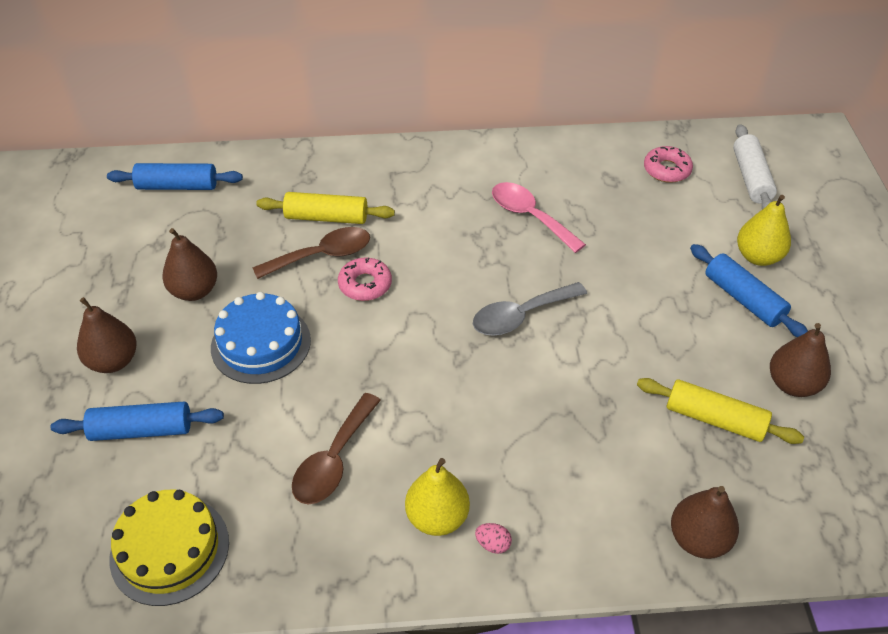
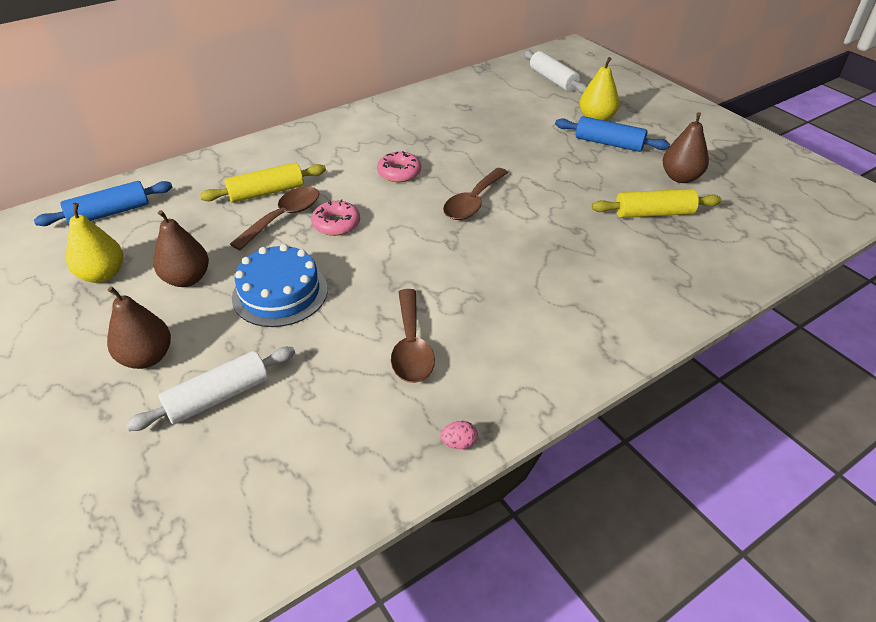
camera: 30 degrees left, 5 degrees down
(141, 430) = (218, 397): blue rolling pin -> white rolling pin
(169, 550) = (321, 474): yellow cake -> none
(437, 517) = (525, 348): yellow pear -> yellow pear (103, 275)
(493, 544) = (580, 347): pink egg -> pink egg (459, 443)
(521, 316) = (473, 202): grey spoon -> brown spoon
(530, 216) = (426, 143): pink spoon -> none
(667, 170) = (496, 91): pink donut -> pink donut (399, 172)
(698, 539) = (708, 284): brown pear -> none

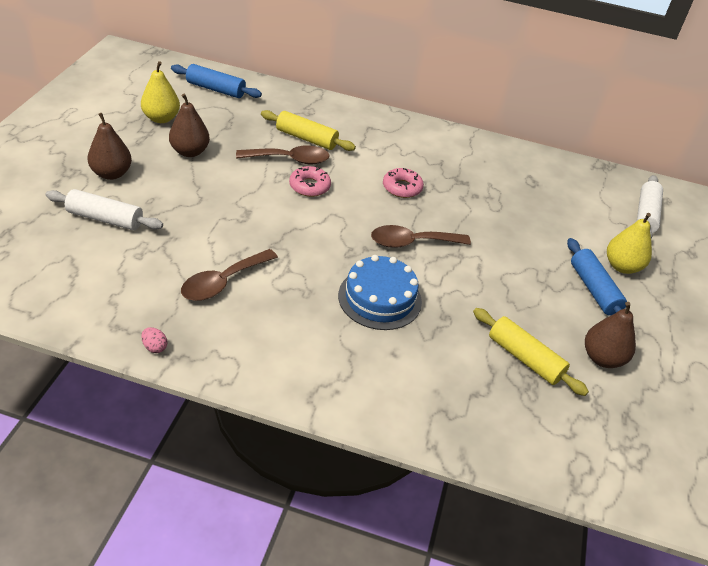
camera: 45 degrees right, 0 degrees up
(280, 293) = (215, 197): blue cake -> blue cake (379, 298)

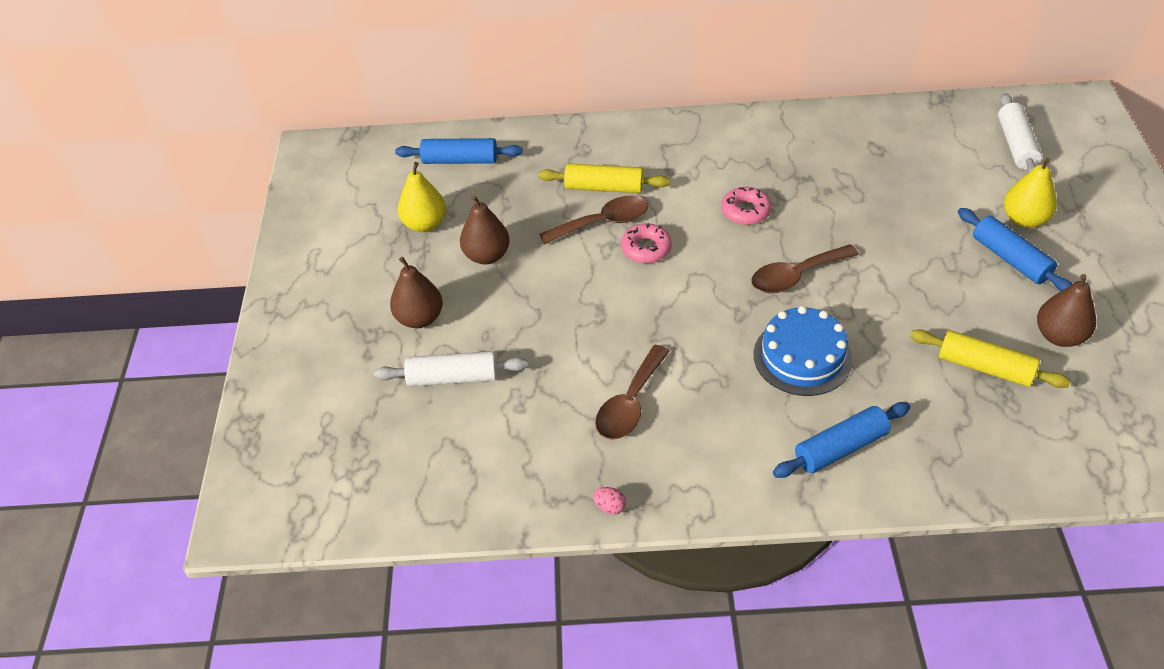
camera: 10 degrees left, 5 degrees up
(367, 373) = (840, 448): none -> blue rolling pin

